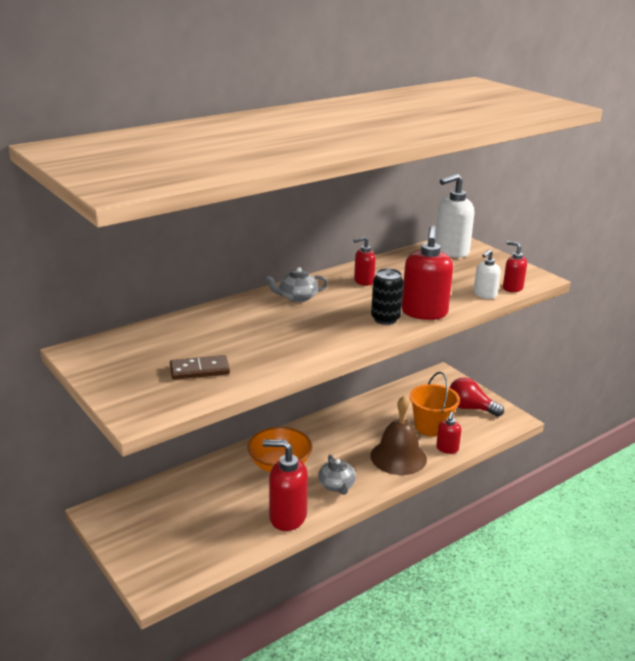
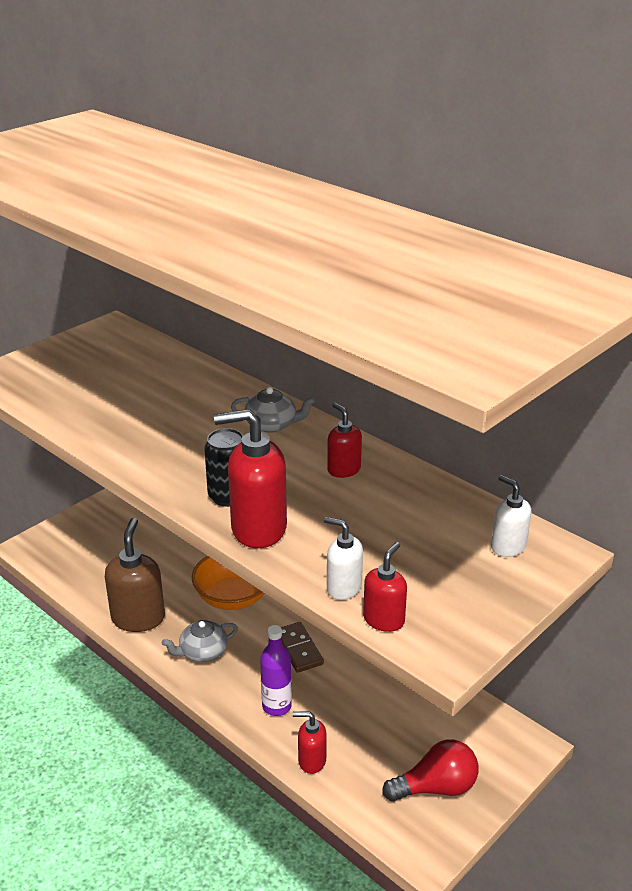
camera: 80 degrees right, 5 degrees up
(199, 370) = (80, 390): brown domino -> brown domino (298, 649)
(287, 517) = (138, 618): red soap dispenser -> brown soap dispenser
(297, 297) = (272, 425): grey teapot -> grey teapot turned 120 degrees clockwise
(398, 457) = (276, 706): brown bell -> purple bottle
(431, 426) = (364, 738): orange bucket -> none
(451, 251) = (508, 547): white soap dispenser -> white soap dispenser, size x0.55
(470, 408) = (435, 787): red light bulb -> red light bulb turned 60 degrees clockwise

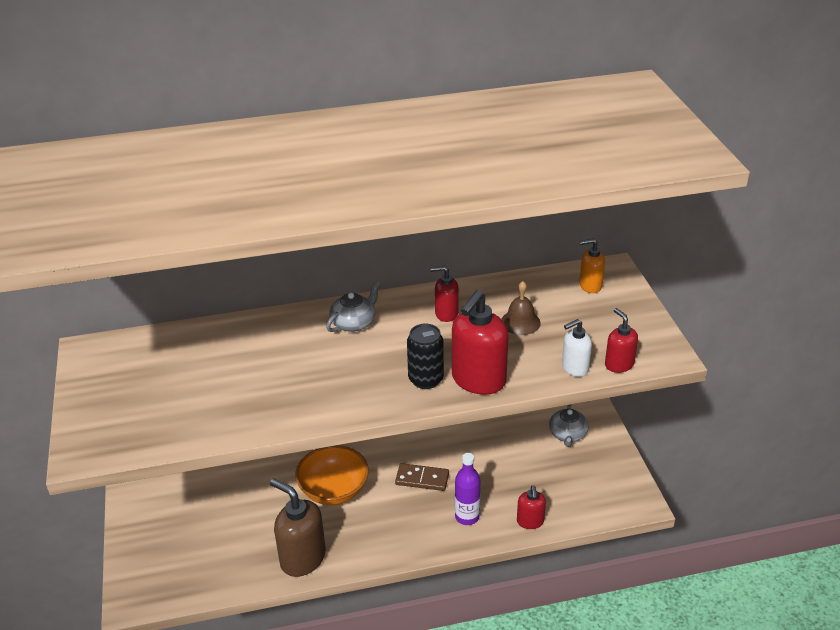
camera: 55 degrees left, 5 degrees up
(202, 652) = (377, 534): grey teapot -> grey teapot (567, 434)
(311, 761) = (530, 521): red soap dispenser -> red soap dispenser turned 45 degrees counterclockwise
(383, 521) = (520, 322): none -> brown bell
(435, 787) = (596, 472): red light bulb -> none
(508, 547) = (590, 285): white soap dispenser -> orange soap dispenser

